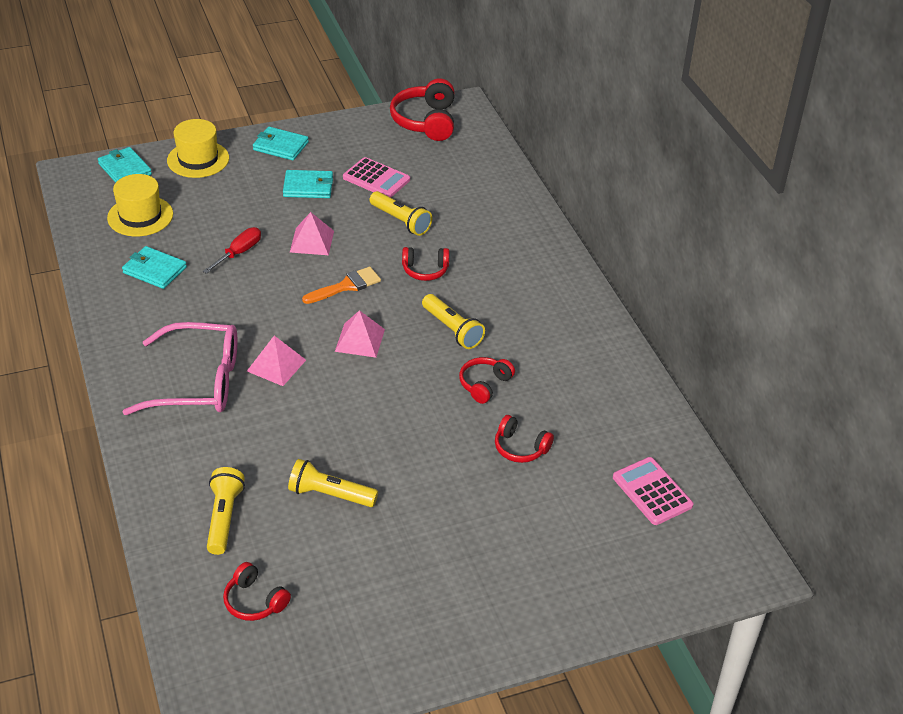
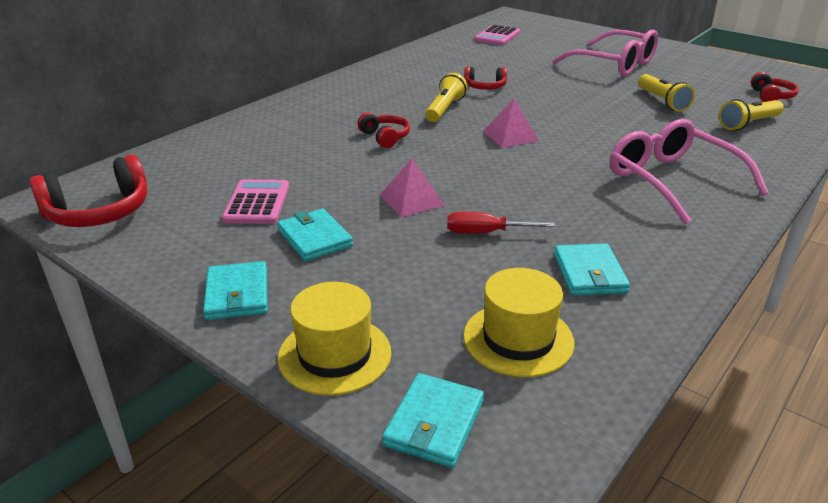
camera: 120 degrees left, 10 degrees down
(276, 365) = (594, 157): pink pyramid -> none
(346, 286) = (454, 162): orange brush -> none
(401, 221) = (323, 168): yellow flashlight -> none
(462, 537) = (614, 64): none -> pink glasses
(520, 448) = (522, 67): red headphones -> none

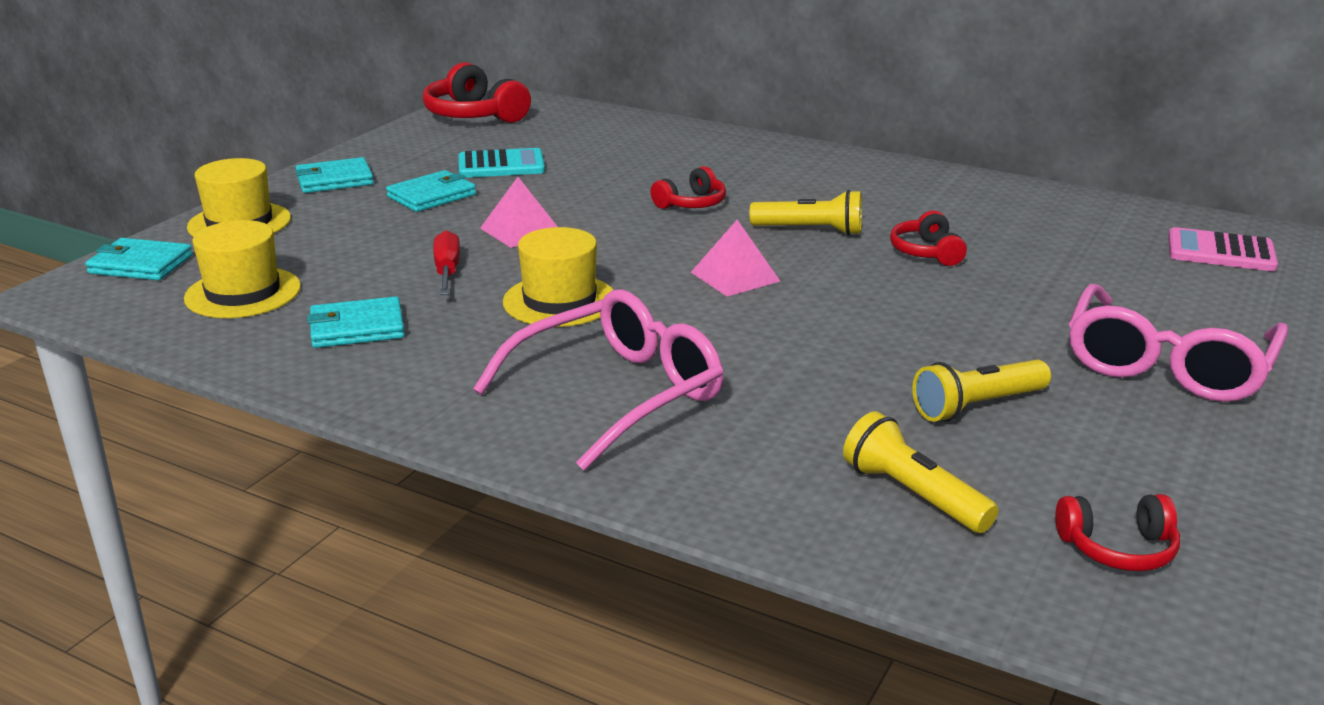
camera: 80 degrees right, 5 degrees down
(257, 203) = (501, 165): pink calculator -> turquoise calculator
(543, 191) = (559, 301): none -> yellow hat

